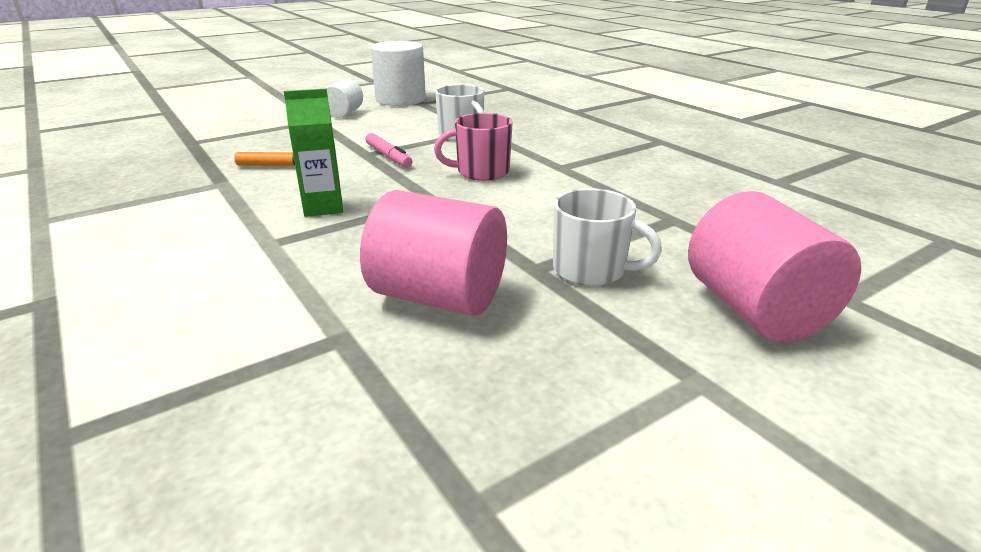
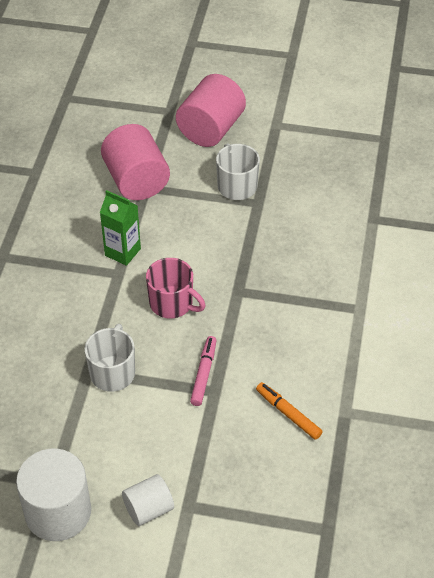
camera: 135 degrees left, 20 degrees up
(323, 207) = (305, 328): green carton -> green carton (122, 252)
(439, 297) = (316, 214): pink cylinder -> pink cylinder (136, 181)

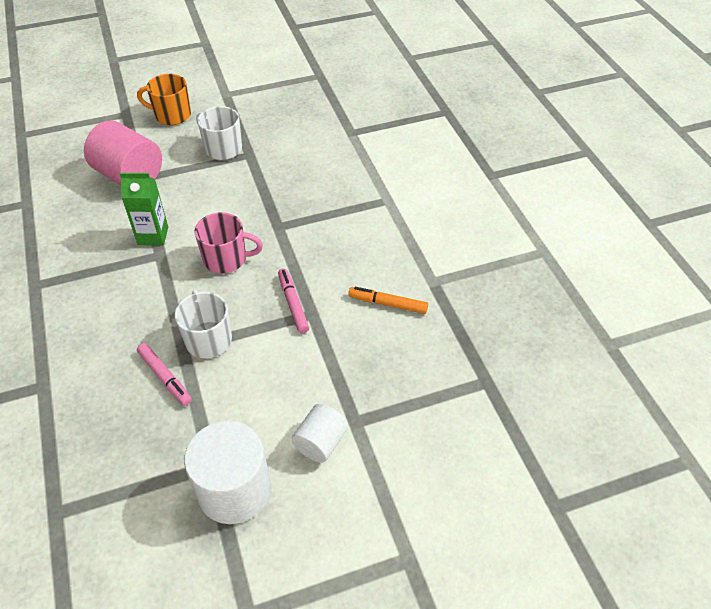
camera: 30 degrees left, 0 degrees up
(59, 390) = (165, 377): none -> pink marker
(211, 129) = (171, 115): pink cylinder -> orange mug

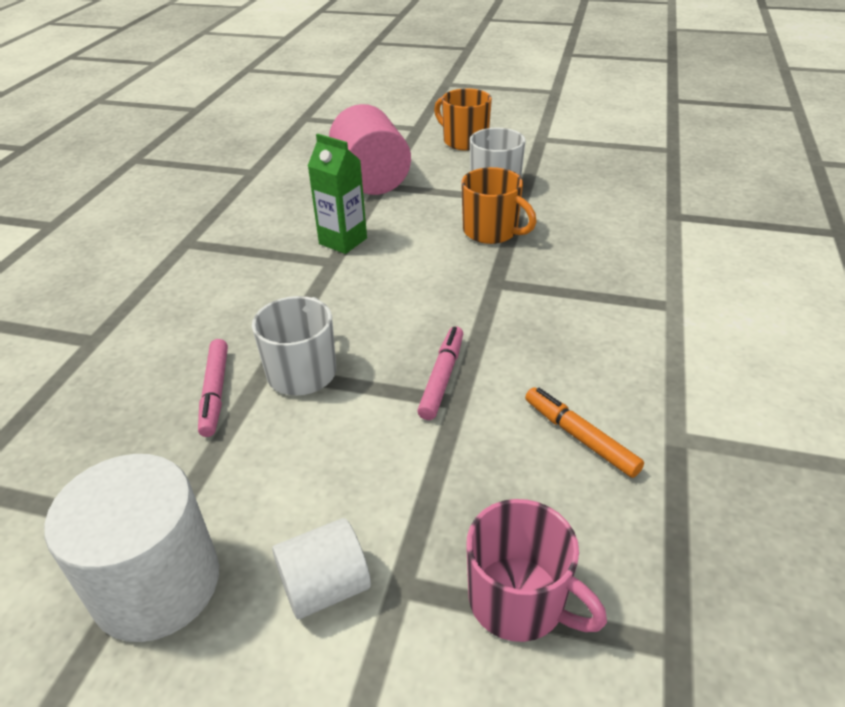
camera: 35 degrees right, 10 degrees down
(226, 259) = (402, 294): pink mug -> pink mug (519, 601)
(248, 188) = (492, 231): none -> orange mug

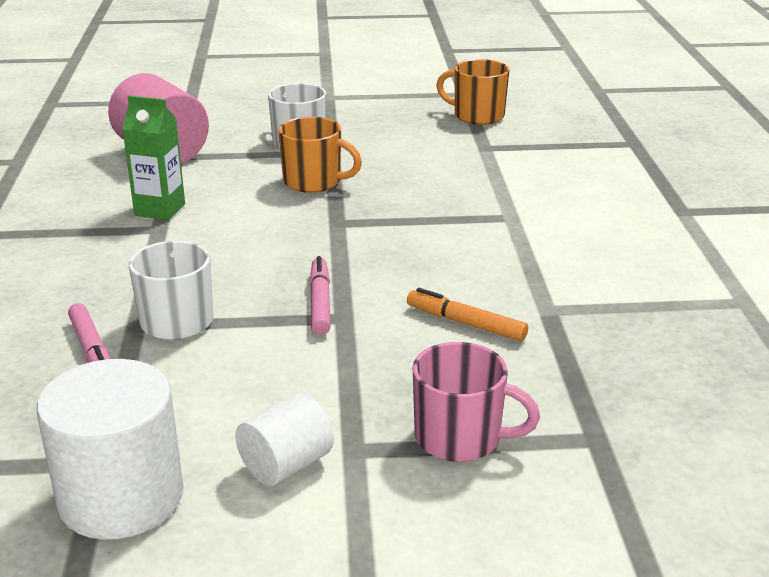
camera: 20 degrees left, 10 degrees down
(464, 141) = (247, 107): orange mug -> orange mug (477, 116)

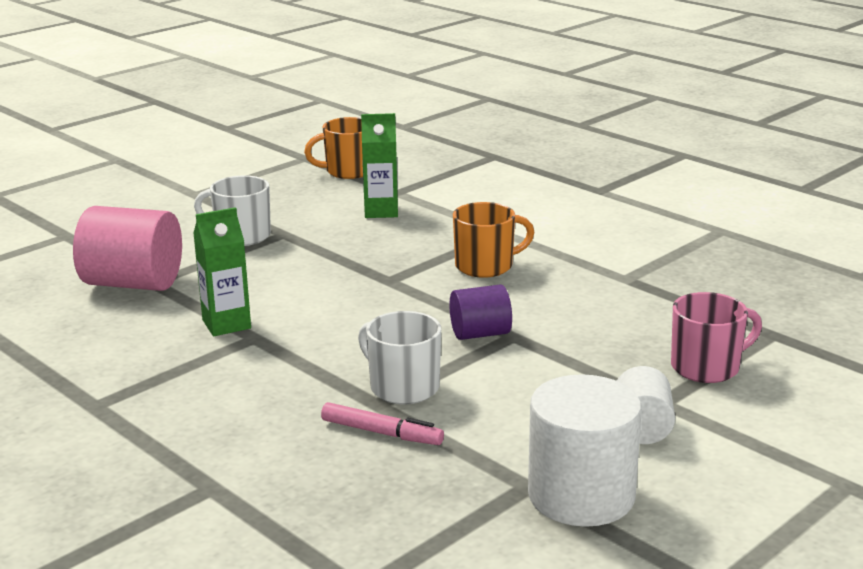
camera: 40 degrees left, 5 degrees down
(314, 182) = (314, 259): orange mug -> orange mug (486, 266)
(320, 302) = (480, 334): pink marker -> purple cylinder
(440, 160) = (381, 211): none -> green carton
(465, 323) = (595, 306): orange marker -> none

